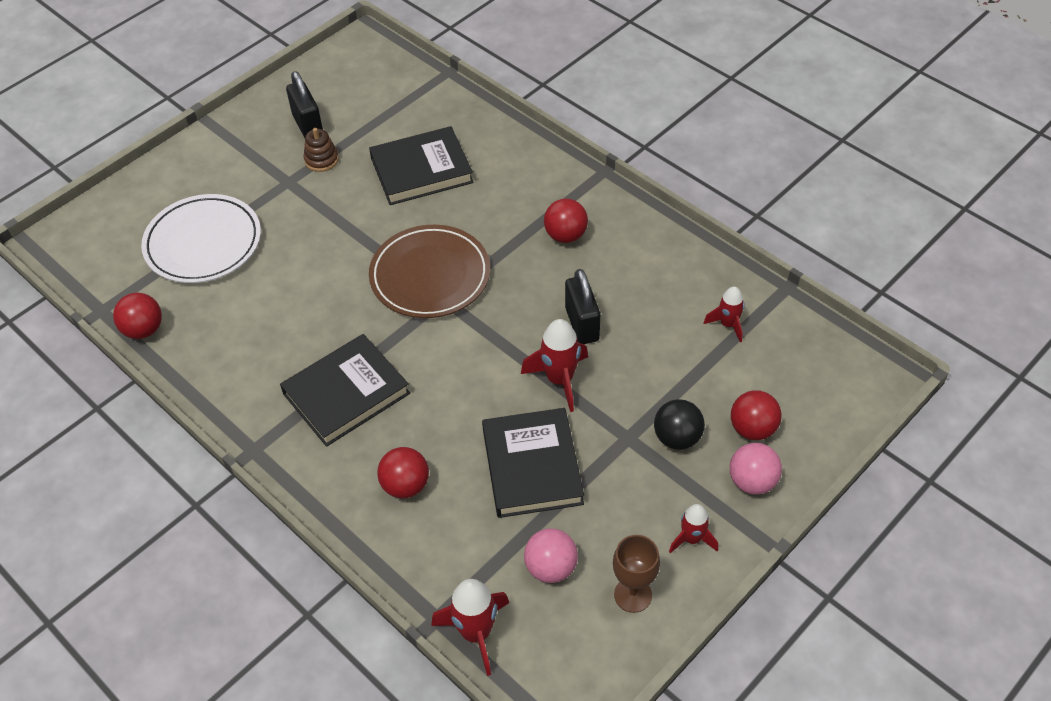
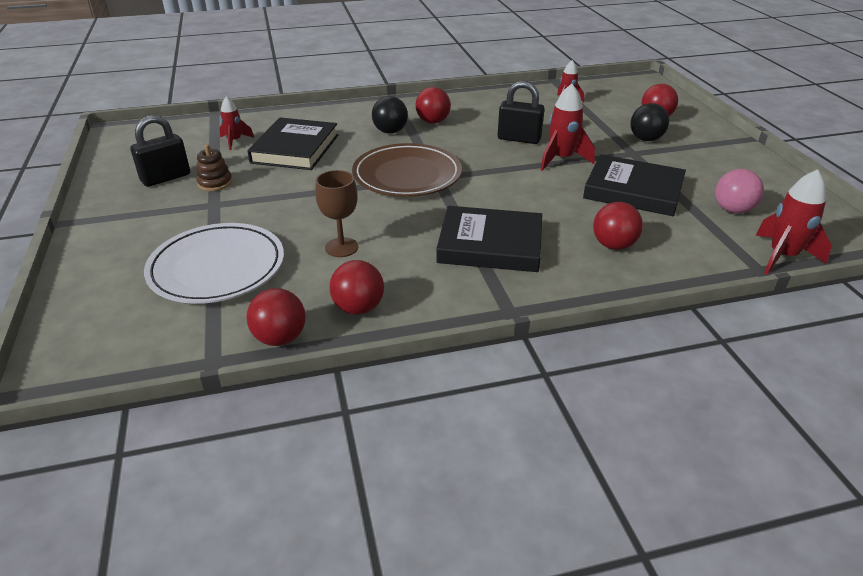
camera: 60 degrees left, 15 degrees down
(203, 353) = (358, 308): none -> red ball
(308, 125) = (166, 178): black padlock -> black padlock turned 45 degrees counterclockwise
(346, 393) = (490, 244): black book -> black book turned 75 degrees counterclockwise
(513, 215) = (390, 131): none -> black ball
(633, 595) = (771, 189): brown goblet -> brown goblet (341, 247)
(692, 539) = (733, 158): red rocket -> red rocket (235, 141)
(752, 481) = (697, 129): pink ball -> none

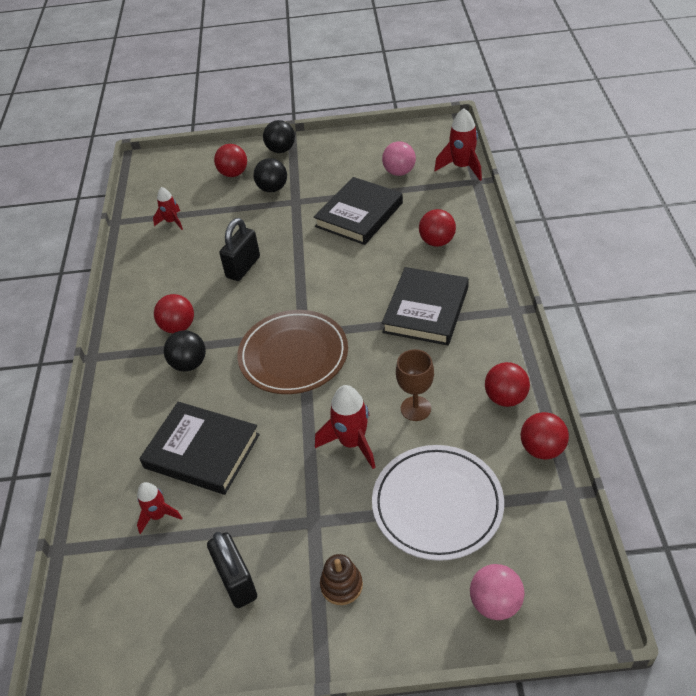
camera: 75 degrees left, 10 degrees up
(93, 309) = (495, 603): none -> pink ball
(215, 183) = (264, 525): brown stacking toy -> brown stacking toy (341, 585)
(561, 159) = (293, 246): red rocket -> red rocket (352, 442)
(715, 136) = (281, 150): none -> black ball

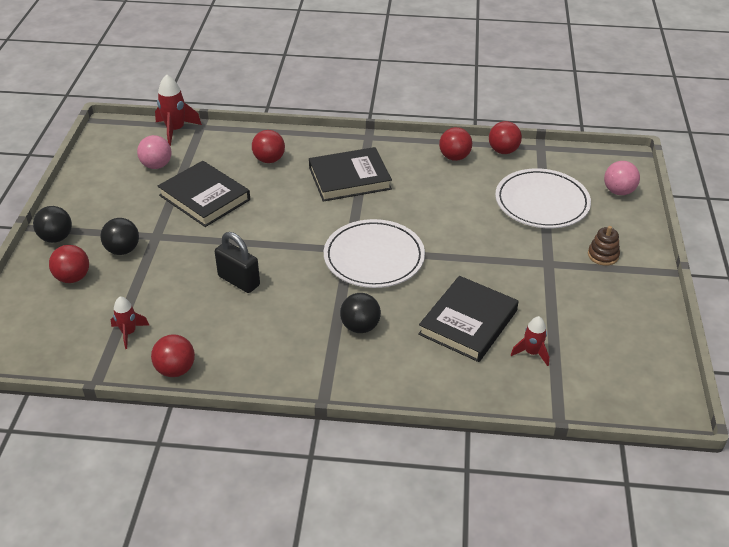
camera: 85 degrees left, 5 degrees down
(178, 327) = (305, 333): red ball -> red ball (175, 369)
(236, 581) = (597, 309): black padlock -> none
(293, 355) = (374, 257): brown plate -> white plate
(352, 442) = (478, 235): red rocket -> none
(415, 408) = (453, 199): brown goblet -> none
(426, 310) = (349, 178): black book -> black book turned 45 degrees counterclockwise

